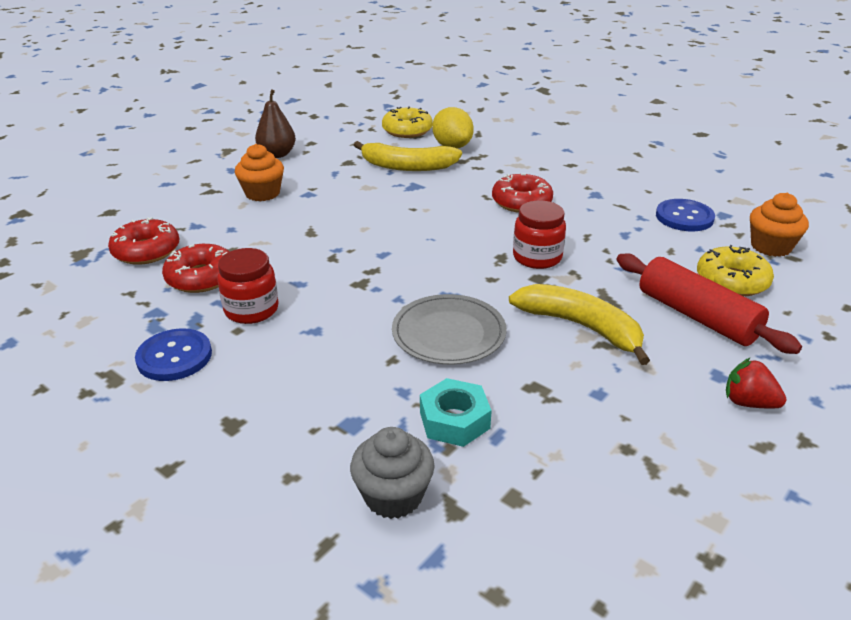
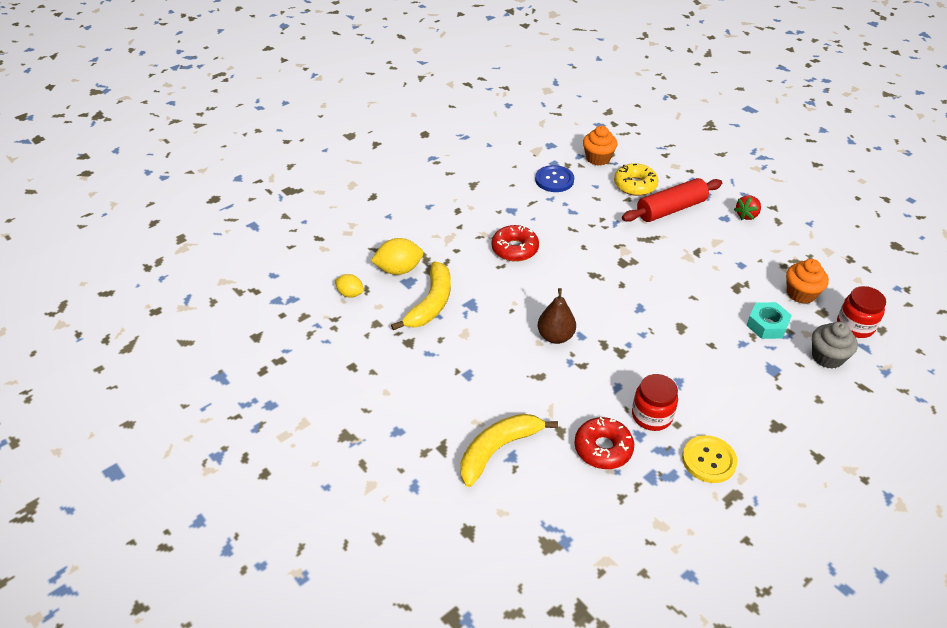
camera: 80 degrees left, 10 degrees up
(146, 251) = (553, 491): red donut -> none
(174, 357) = (709, 460): blue button -> yellow button
(262, 193) = (458, 407): orange cupcake -> orange cupcake (801, 293)
(277, 154) = (372, 394): brown pear -> brown pear (555, 336)
(407, 130) = (350, 294): yellow donut -> yellow lemon
(448, 333) = (684, 315): grey plate -> none
(537, 257) = (597, 258): red jar -> red jar (855, 326)
(581, 327) = (679, 257): yellow banana -> yellow banana (498, 450)

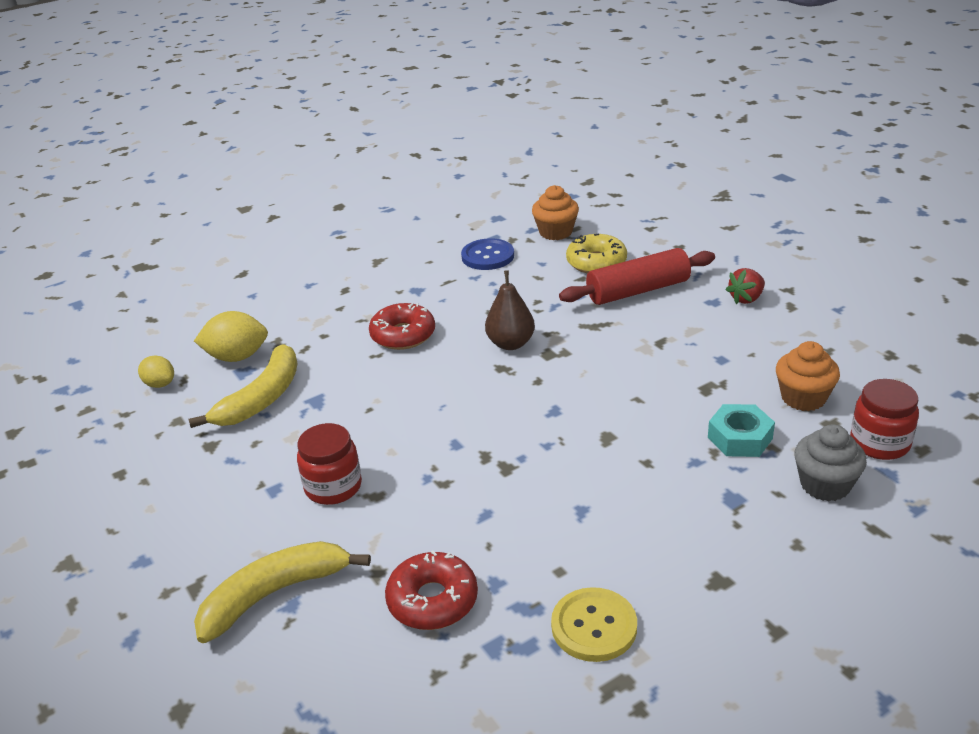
camera: 10 degrees right, 10 degrees down
(555, 336) = (418, 444): brown pear -> brown pear (511, 344)
(651, 416) = (524, 557): red jar -> red jar (333, 487)

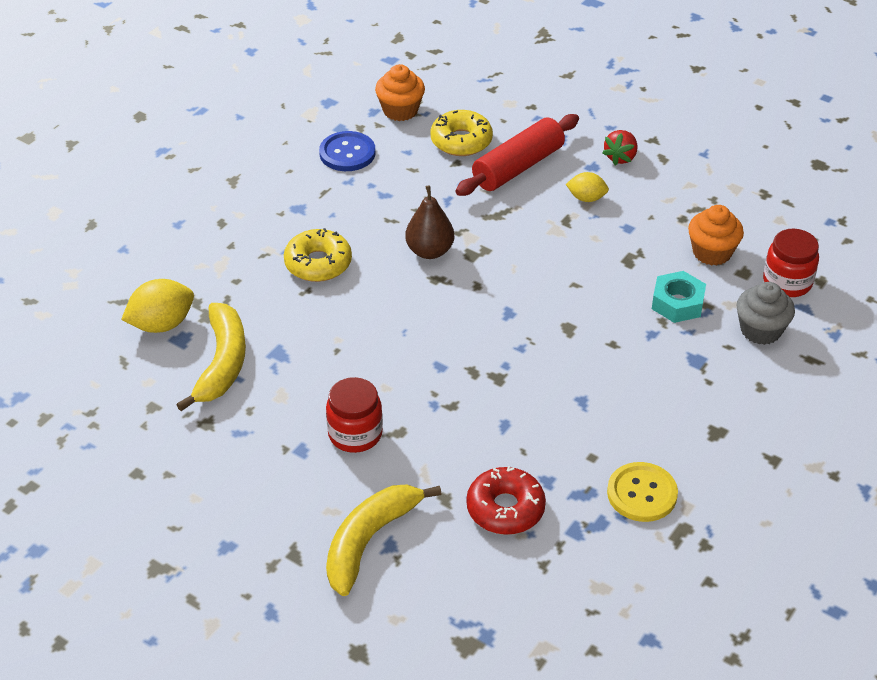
camera: 25 degrees left, 10 degrees up
(160, 384) = (102, 372): yellow lemon -> yellow lemon (586, 198)
(403, 335) = (318, 263): red donut -> yellow donut

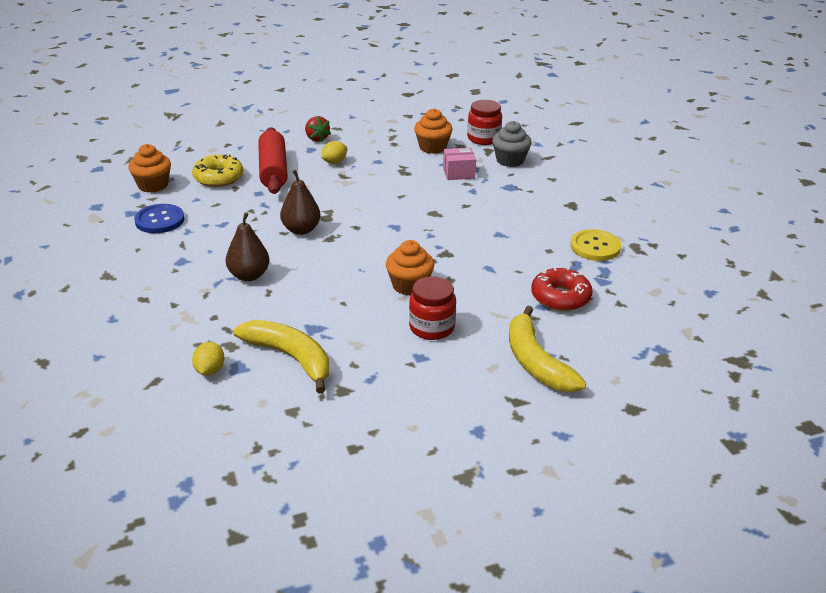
camera: 55 degrees left, 10 degrees down
(162, 324) = (210, 370): yellow lemon -> yellow lemon, size x0.62
(318, 263) = (249, 275): yellow donut -> brown pear
(410, 381) = (409, 286): none -> orange cupcake
(677, 303) = (458, 173): turquoise nut -> pink box

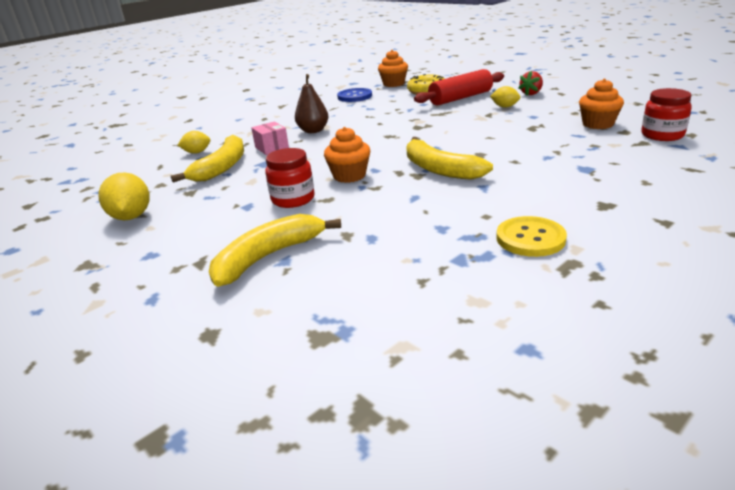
camera: 70 degrees right, 5 degrees down
(301, 230) = (389, 126): brown pear -> none
(371, 439) = (131, 217): none -> yellow lemon
(445, 240) = (439, 169): none -> yellow banana
(458, 173) = (570, 144): pink box -> pink box (272, 148)
(510, 160) = (642, 155): grey cupcake -> none
(560, 297) = (398, 243): red donut -> none

